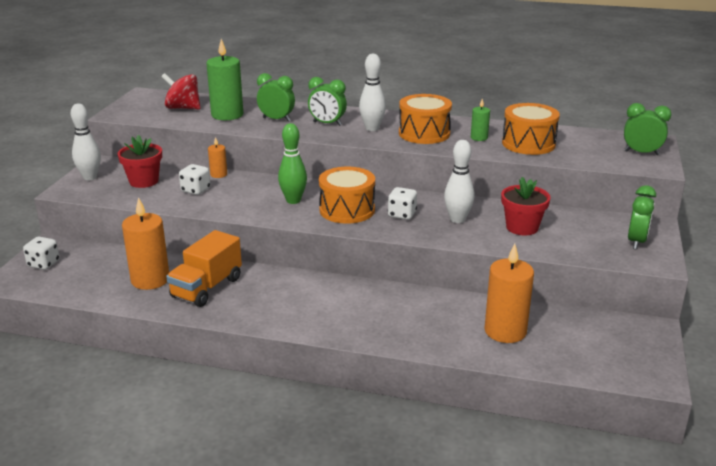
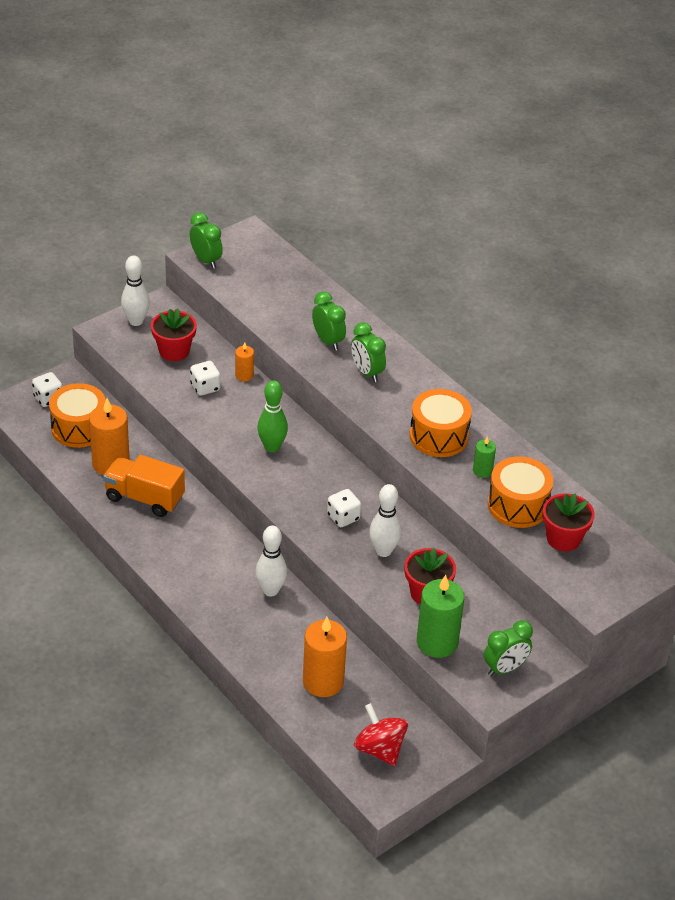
camera: 35 degrees right, 15 degrees up
(183, 108) = (263, 277): red spinning top -> red spinning top (379, 749)
(207, 288) = (144, 498): orange truck -> orange truck turned 45 degrees clockwise
(227, 115) = (291, 310): green candle -> green candle (437, 642)
(347, 210) = (303, 485): orange drum -> orange drum (79, 428)
(372, 128) = (399, 402): white bowling pin -> white bowling pin (270, 590)
(582, 147) = (563, 539): none -> red flower pot
(641, 153) = (609, 579): green clock -> green clock (206, 260)

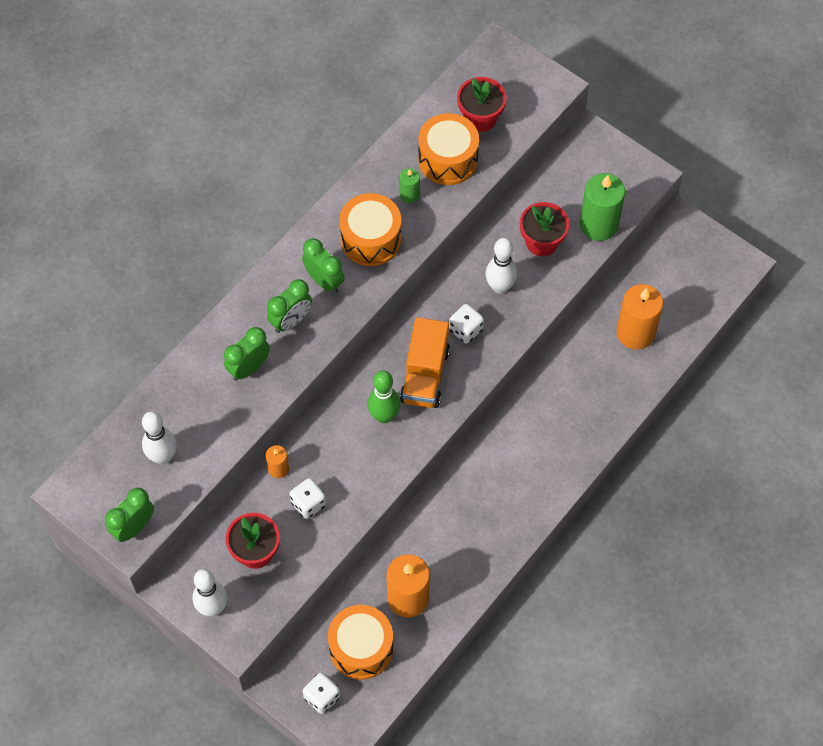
camera: 100 degrees left, 20 degrees up
(144, 498) = (449, 549): orange truck -> orange truck (425, 375)
(270, 590) = (539, 400): white bowling pin -> white bowling pin (163, 456)
(379, 749) = (694, 274): red spinning top -> none
(505, 668) = (610, 168): green clock -> green clock (324, 281)

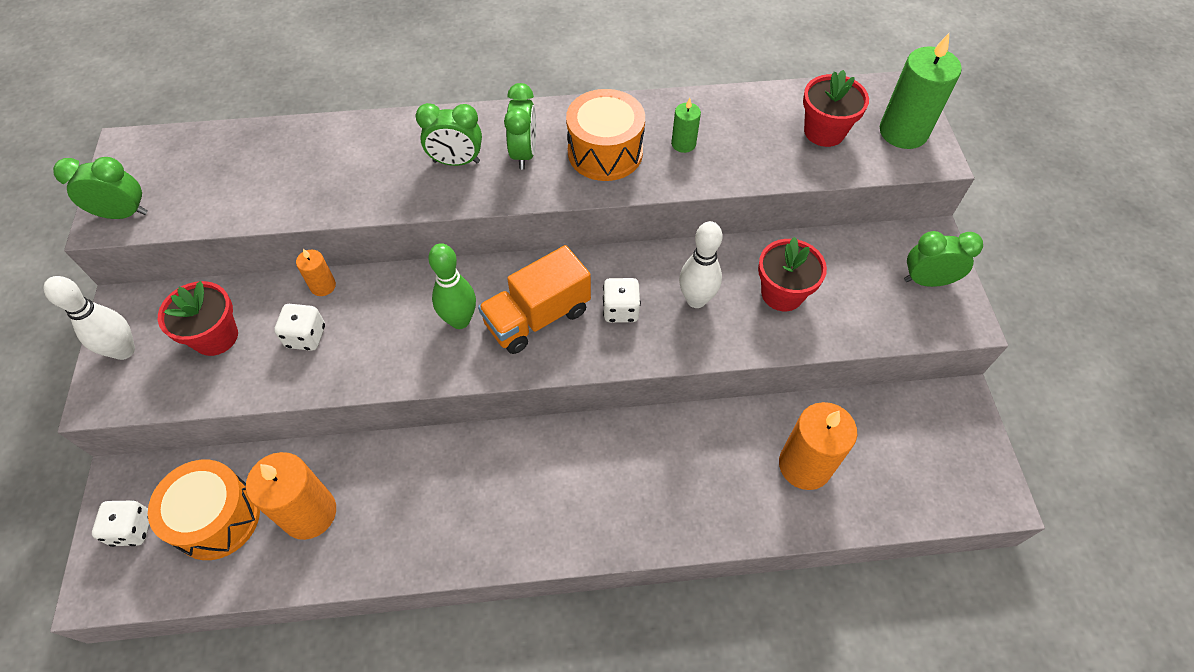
camera: 45 degrees right, 5 degrees down
(163, 456) = (221, 180): white bowling pin -> none
(249, 368) = (375, 170): green clock -> green clock (927, 281)
(448, 159) = (753, 142): orange drum -> none
(598, 225) = (859, 323): green candle -> green candle (903, 132)

